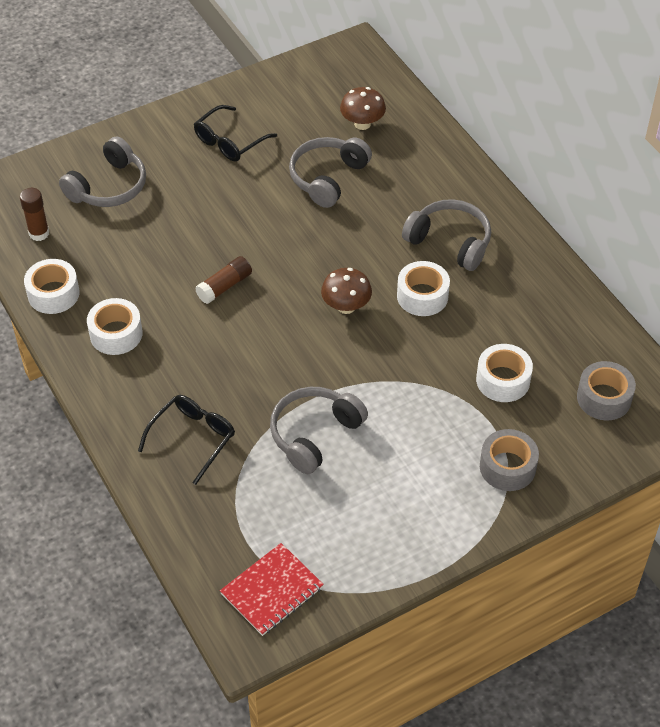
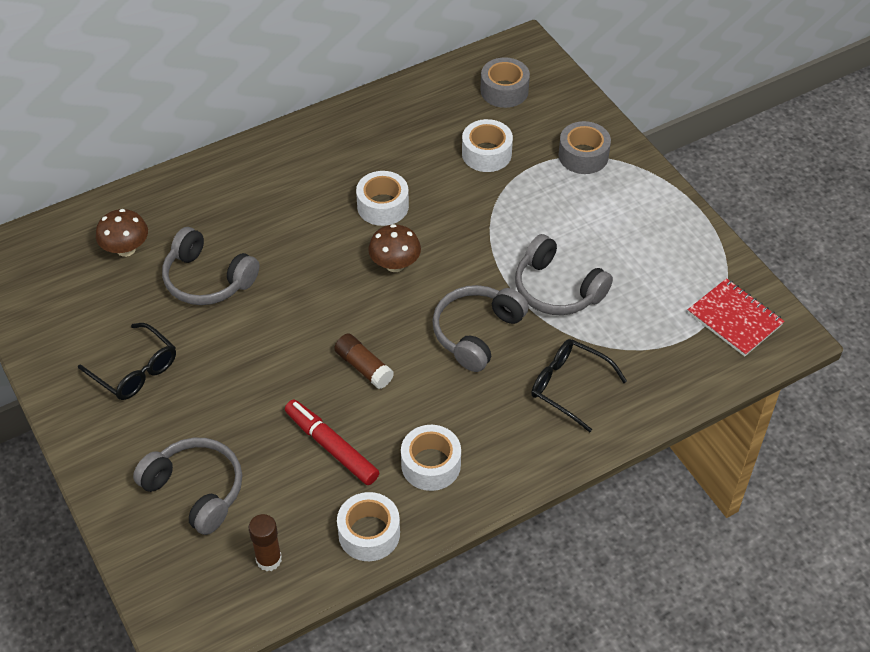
camera: 90 degrees left, 0 degrees up
(141, 267) = (331, 447): none -> red marker
(450, 242) = (311, 183): grey headphones -> grey headphones (476, 333)

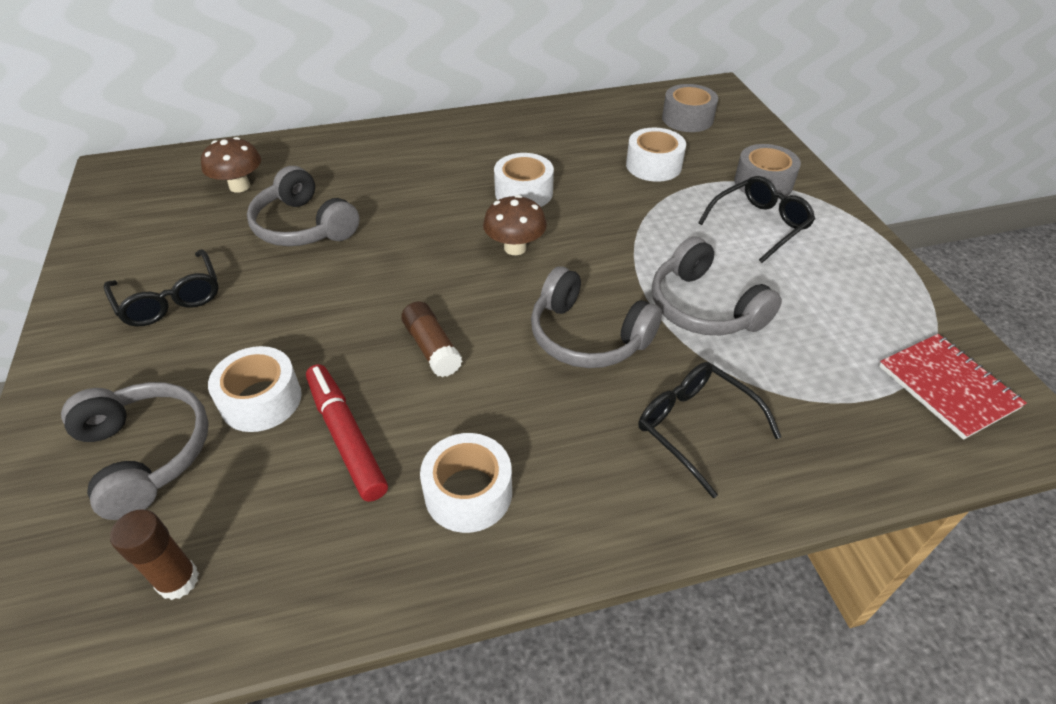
camera: 15 degrees right, 5 degrees down
(369, 533) = (338, 576): white tape -> white tape (261, 400)
(476, 333) = (587, 336): grey headphones -> grey headphones turned 105 degrees counterclockwise
(587, 201) = (759, 225): none -> black glasses

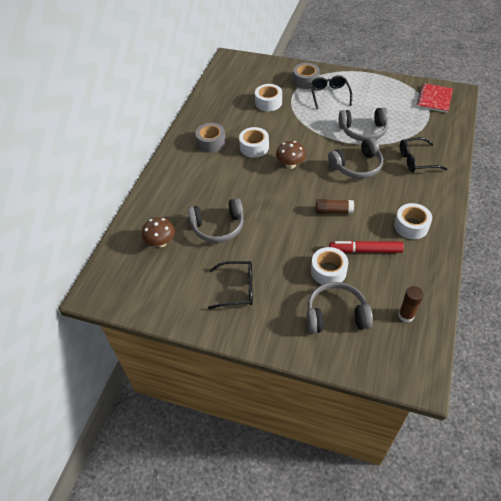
camera: 55 degrees left, 5 degrees up
(687, 118) = (243, 77): grey tape -> grey tape (211, 142)
(947, 387) = (434, 99): red notebook -> red notebook turned 75 degrees counterclockwise

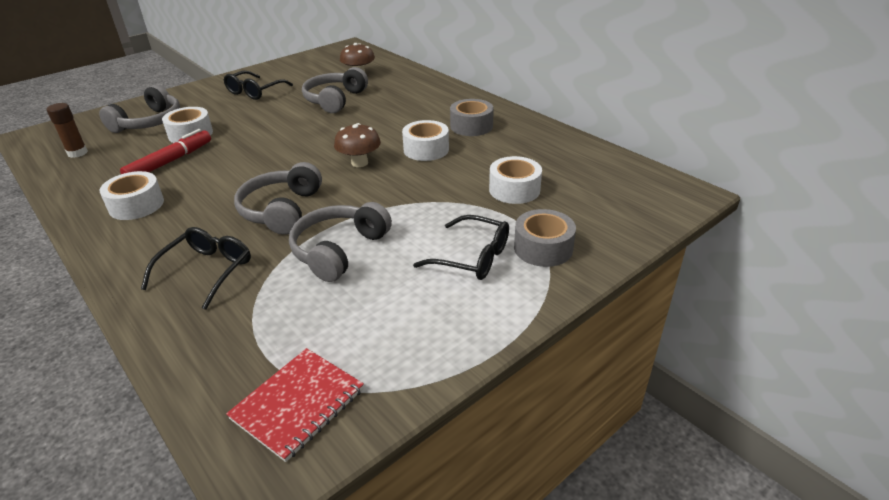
camera: 120 degrees right, 15 degrees down
(333, 211) = (247, 164): brown glue stick -> none
(434, 99) = (298, 404): red notebook -> red notebook turned 75 degrees clockwise

